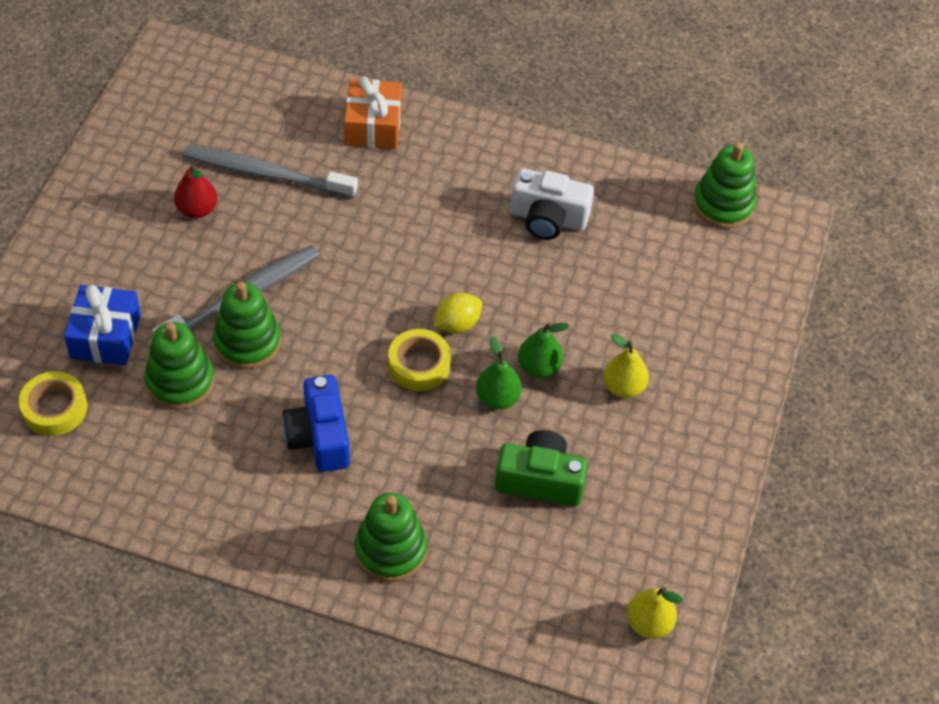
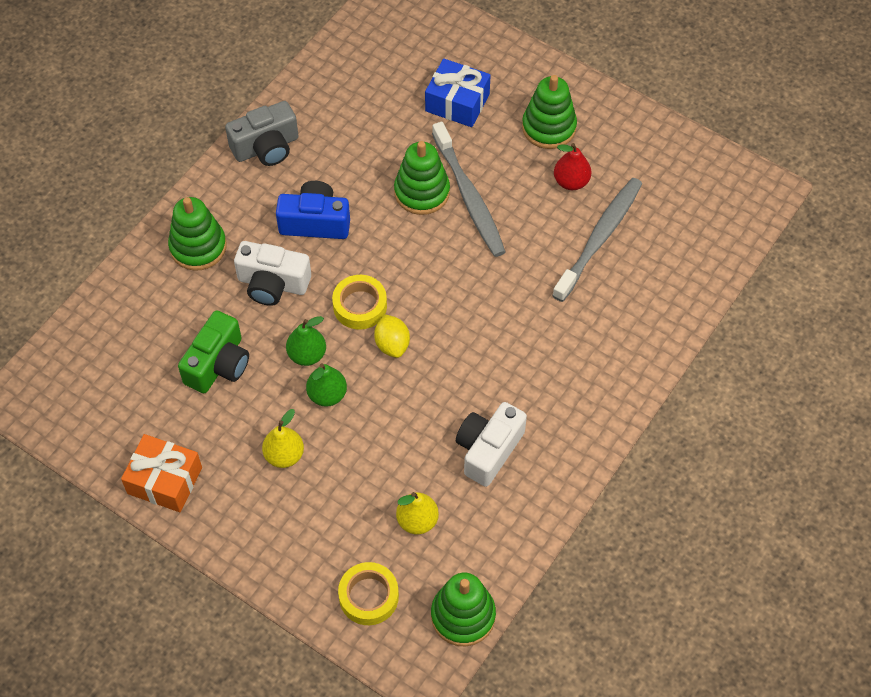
camera: 110 degrees right, 5 degrees up
(54, 408) = (400, 64): yellow tape -> yellow tape (368, 596)
(180, 381) = (398, 142): green stacking toy -> green stacking toy (549, 127)
(221, 519) = (266, 147): none -> grey camera
(373, 126) = (638, 333): orange gift -> orange gift (165, 480)
(417, 456) = (272, 284): none -> white camera
(649, 623) = (64, 404): yellow pear -> yellow pear (417, 521)

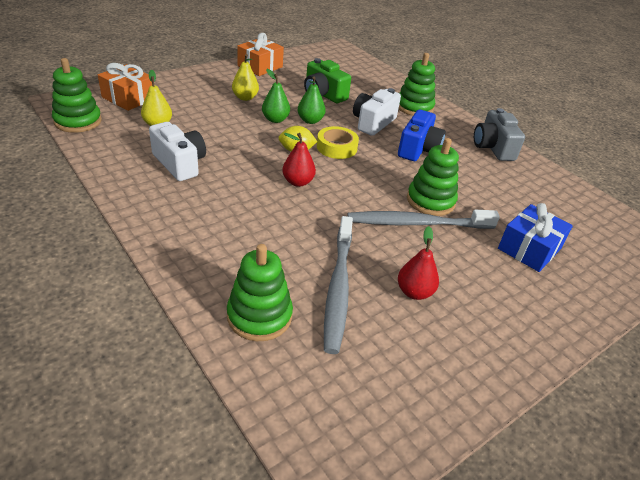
camera: 105 degrees right, 20 degrees down
(368, 596) = (128, 98): yellow tape -> orange gift
(457, 321) = (298, 182): none -> red pear
(549, 127) = (489, 300): green stacking toy -> green stacking toy (259, 316)
(600, 237) = (338, 288): grey toothbrush -> grey toothbrush turned 45 degrees clockwise

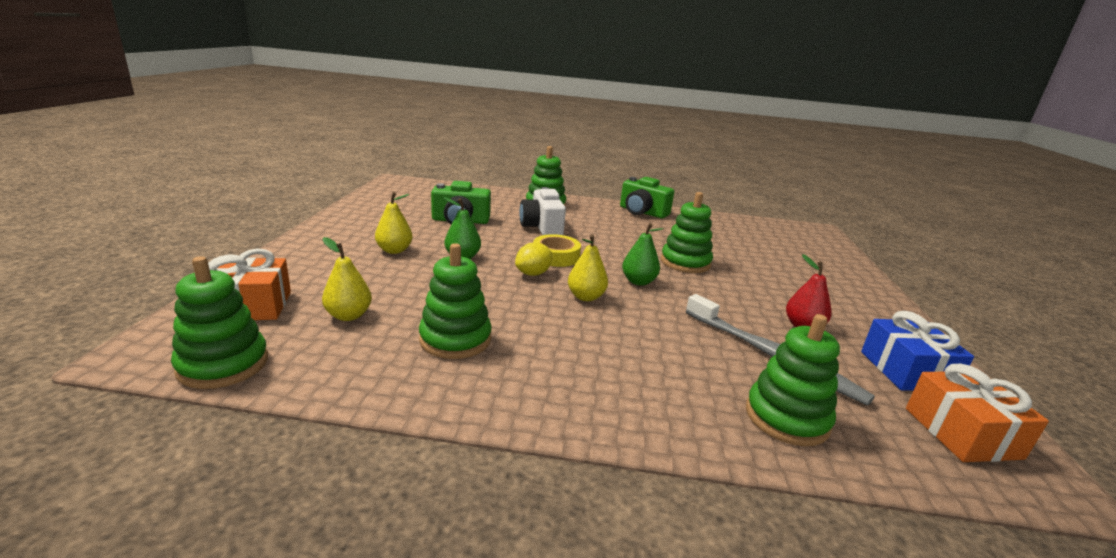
camera: 45 degrees left, 15 degrees down
(180, 163) = (455, 339): white camera -> green stacking toy
(260, 66) = (352, 219): orange gift -> orange gift (962, 433)
(298, 182) = (586, 297): red pear -> yellow pear
(310, 120) = (493, 245): green pear -> green pear (638, 282)
(416, 223) = (710, 281): grey toothbrush -> none
(418, 149) = (607, 232): blue camera -> none
(493, 147) = (642, 212): grey camera -> green camera
(529, 249) = (781, 263): blue gift -> blue gift (906, 371)

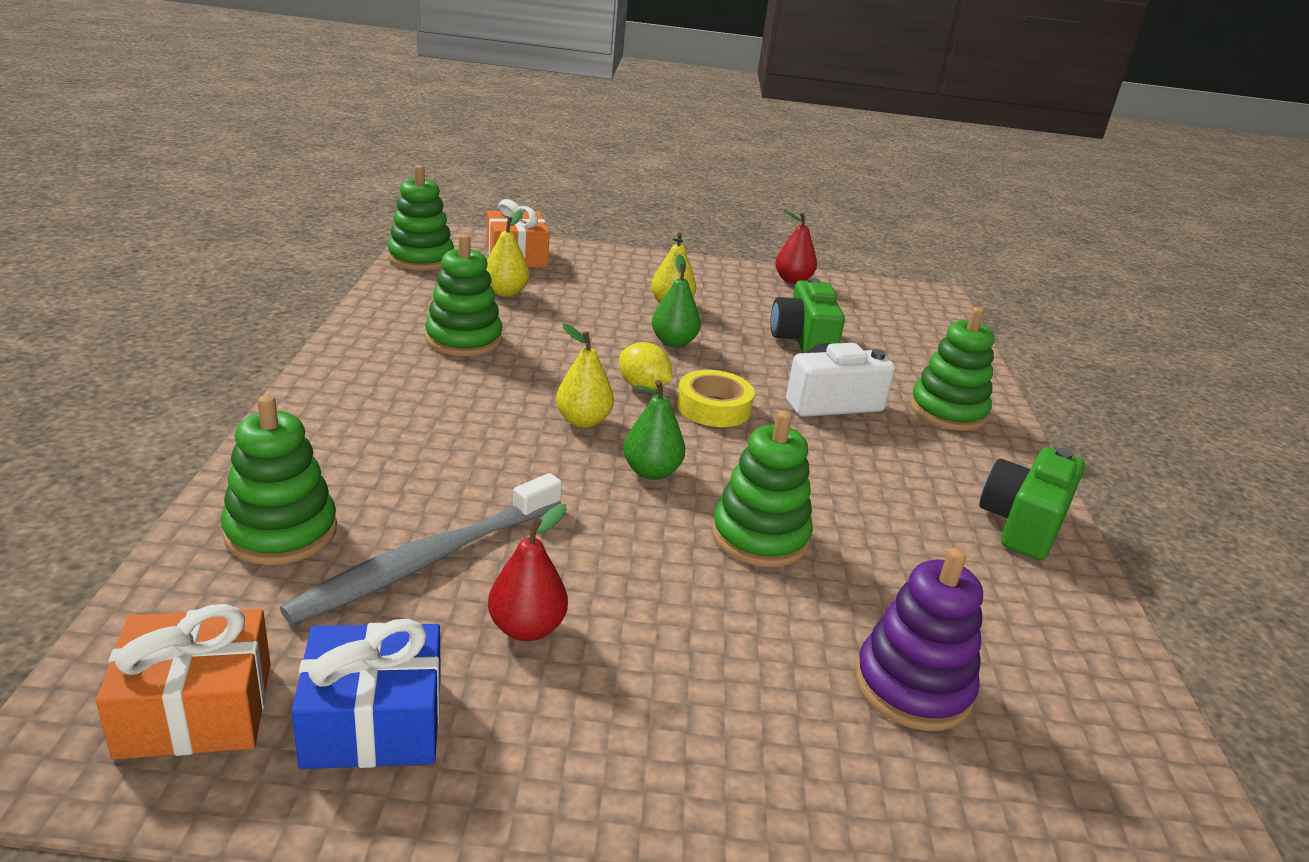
camera: 85 degrees right, 5 degrees up
(360, 209) = (792, 280): none -> red pear
(766, 250) = (912, 686): none -> purple stacking toy

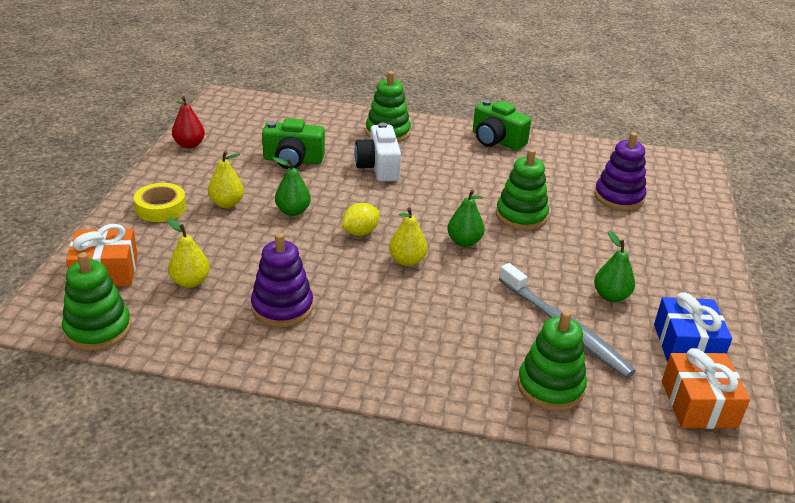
camera: 80 degrees left, 5 degrees up
(464, 340) = (282, 307): green stacking toy -> purple stacking toy
(526, 628) = (611, 296): red pear -> green pear
(713, 407) = (386, 209): yellow tape -> yellow tape (161, 208)

